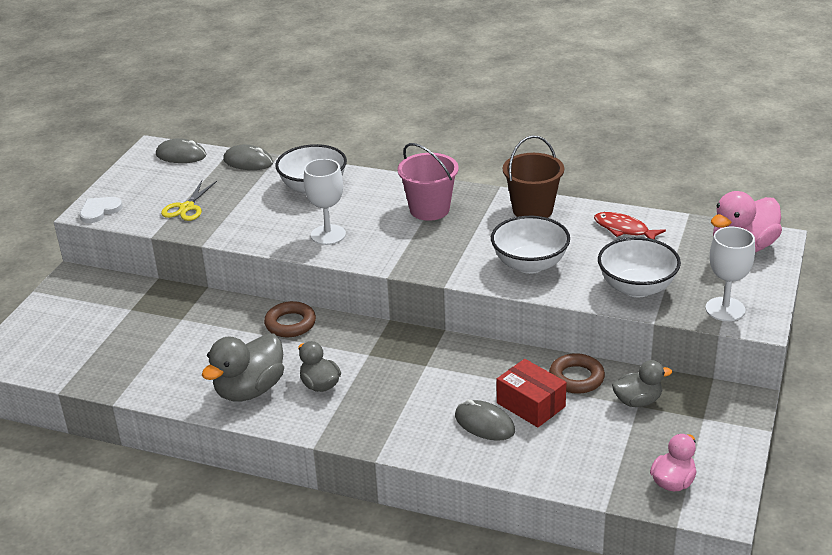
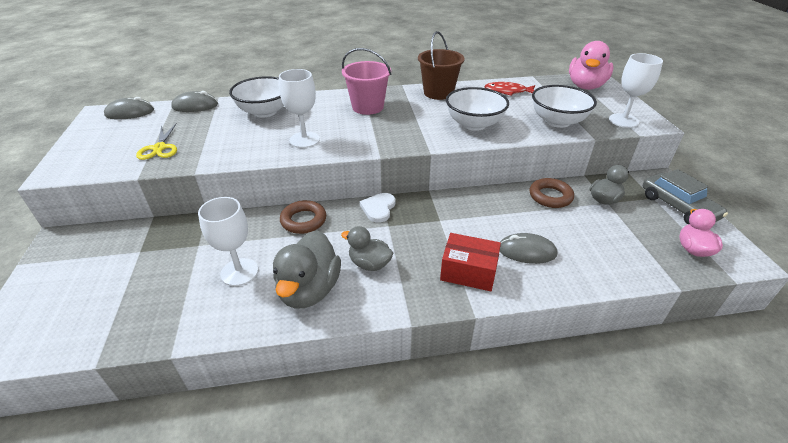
camera: 30 degrees left, 5 degrees up
(99, 211) = (68, 169): white heart -> white heart (378, 208)
(202, 355) = (239, 272): none -> white goblet
(531, 405) = (542, 225): red box -> red box (468, 271)
(720, 437) = (678, 207): none -> grey car

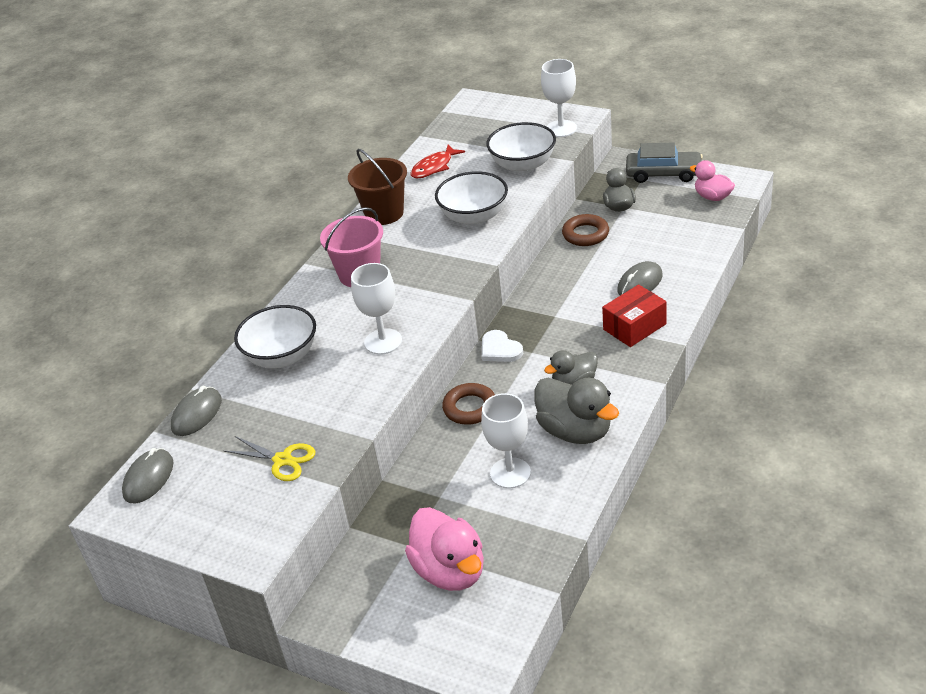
camera: 50 degrees left, 0 degrees up
(585, 86) = (479, 115): pink duck -> pink duck (450, 571)

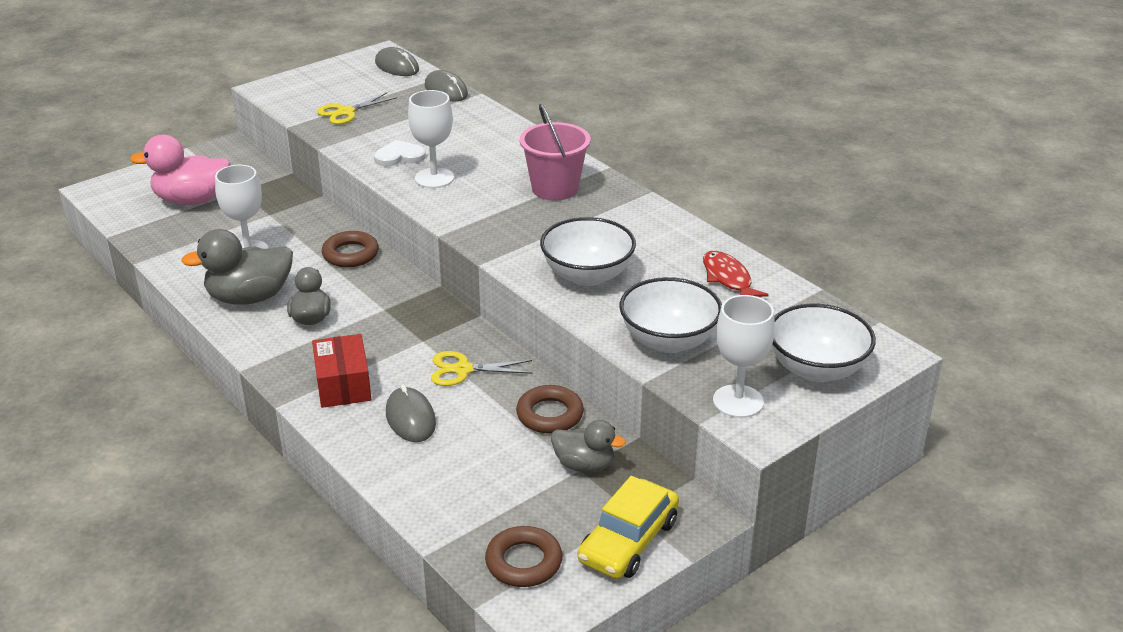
camera: 110 degrees right, 5 degrees down
(282, 357) = (474, 132): white bowl -> white bowl (816, 369)
(384, 213) = (656, 225): brown bucket -> none
(500, 349) = (410, 292): white heart -> white heart (399, 156)
(571, 284) = (463, 370): none -> yellow scissors
(663, 174) = (628, 541): grey car -> yellow car
(712, 197) = (523, 562): pink duck -> brown ring

